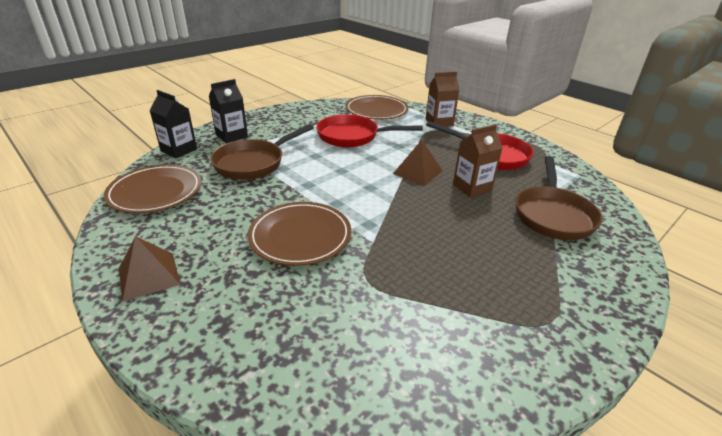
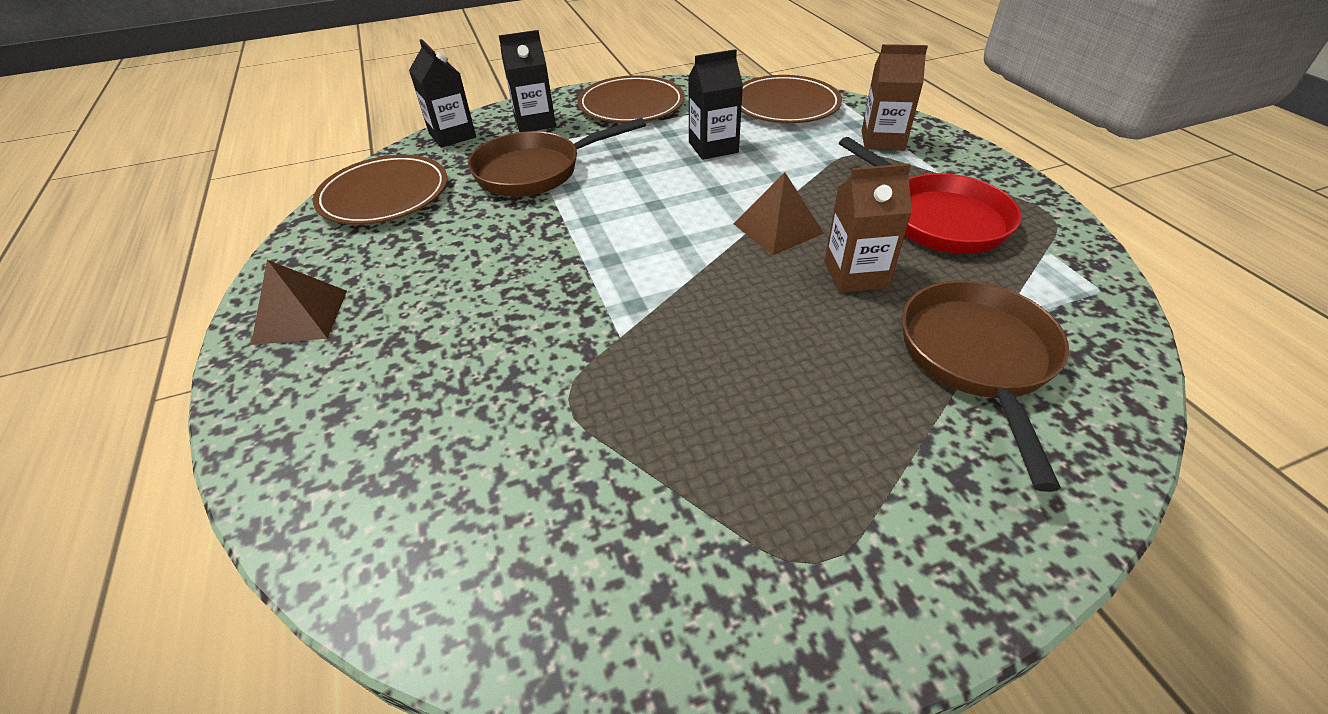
camera: 25 degrees right, 10 degrees up
(300, 236) = (522, 302): brown plate -> brown plate (631, 105)
(352, 136) = (713, 147): red pan -> black carton
(553, 215) = (978, 359): brown pan -> brown pan turned 150 degrees clockwise

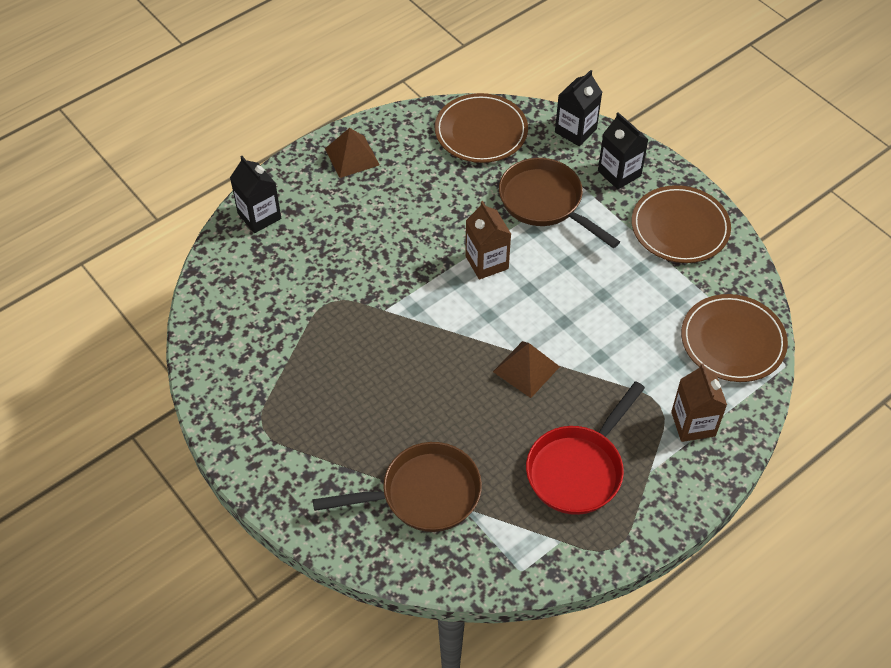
camera: 70 degrees right, 10 degrees up
(713, 147) = (628, 304): black carton -> black carton (259, 216)
(855, 274) = (487, 422): brown carton -> brown carton (486, 262)

